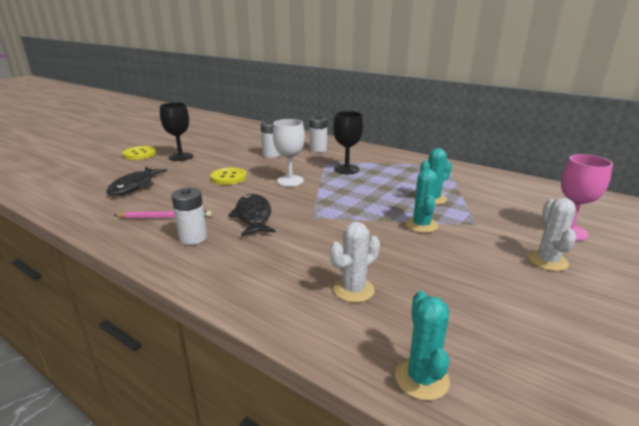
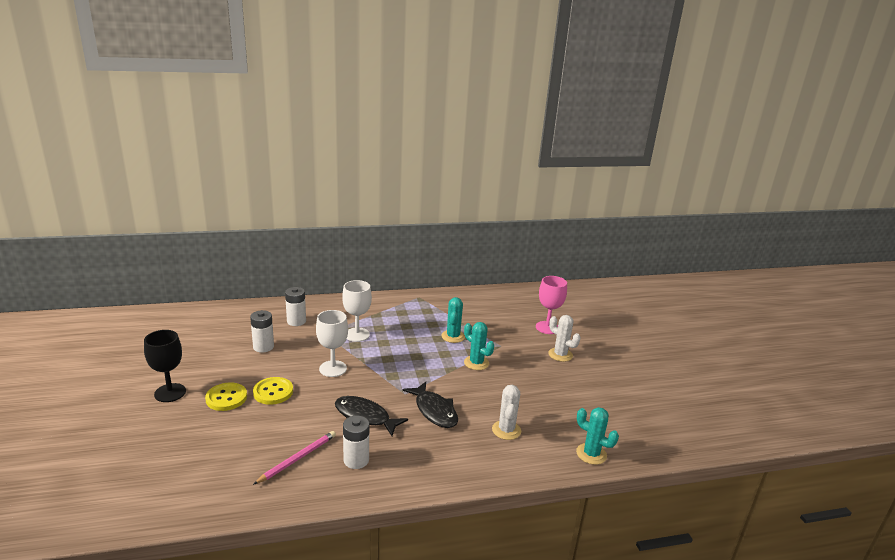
camera: 50 degrees left, 0 degrees up
(134, 186) = (198, 449): black fish -> black fish (434, 411)
(139, 154) = (109, 413): yellow button -> yellow button (226, 398)
(346, 169) = (357, 335): black goblet -> white goblet

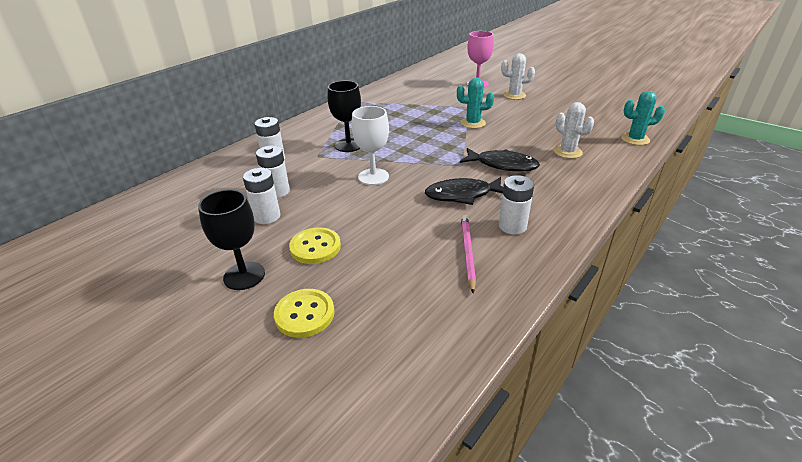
camera: 35 degrees left, 10 degrees up
(233, 361) = (267, 216): none -> white battery
(273, 392) = (352, 219): yellow button -> yellow button (304, 314)
(357, 335) = (348, 145): white goblet -> black goblet
(453, 336) = (426, 115): turquoise cactus -> none

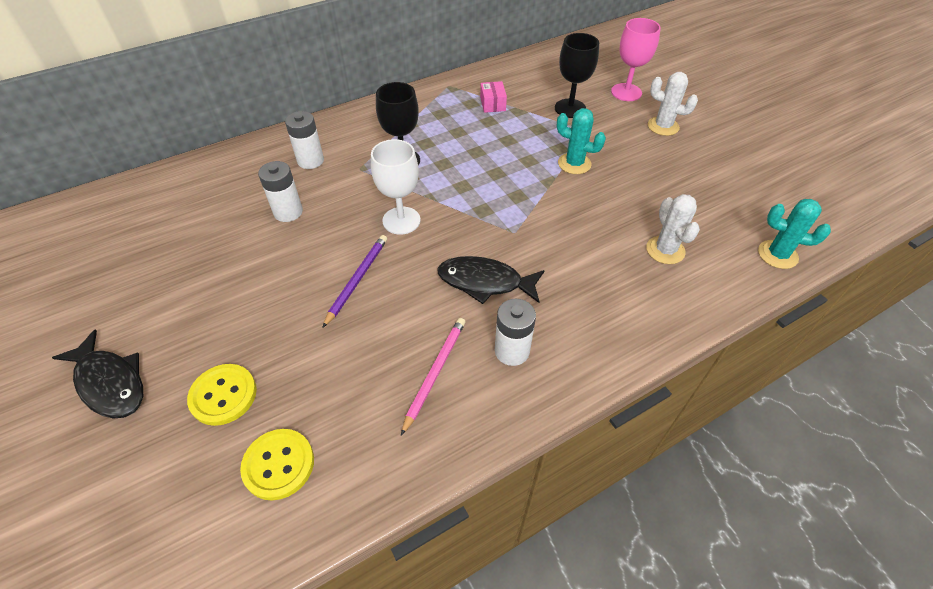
camera: 20 degrees right, 15 degrees up
(244, 276) = (195, 322): black goblet -> black goblet (570, 108)
(267, 216) = (259, 246): white battery -> none
(315, 247) = (282, 307): yellow button -> yellow button (278, 465)
(365, 216) = (357, 280): none -> purple pencil
(391, 105) = (492, 104): none -> pink box
(502, 165) = (565, 247): black fish -> black fish (110, 382)

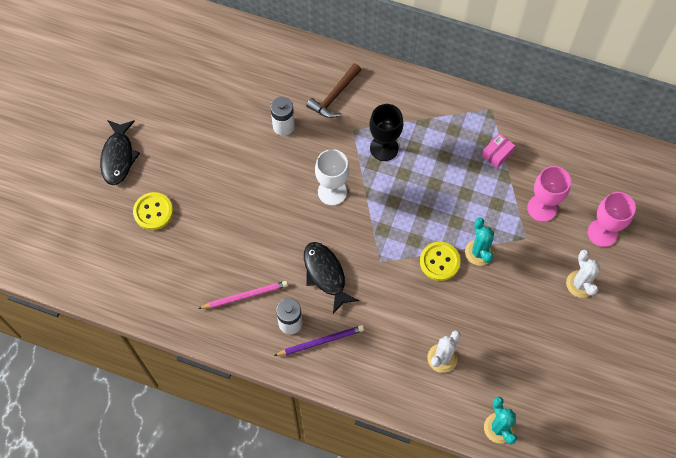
camera: 50 degrees right, 15 degrees up
(278, 465) = (143, 269): yellow button -> yellow button (439, 262)
(310, 161) = (334, 96): white battery -> brown hammer
(357, 280) = (269, 207): purple pencil -> purple pencil (321, 341)
(570, 108) = (542, 208): black goblet -> pink goblet

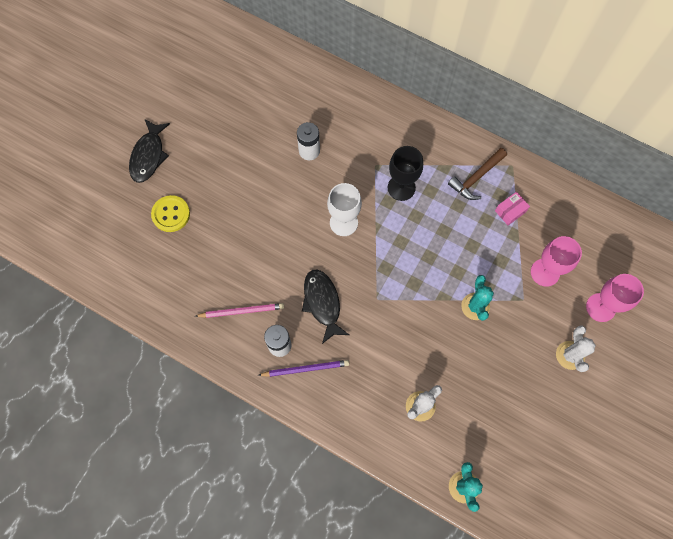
camera: 10 degrees right, 5 degrees up
(334, 96) = (363, 129): brown hammer -> brown hammer (476, 178)
(439, 262) = (435, 309): yellow button -> none

